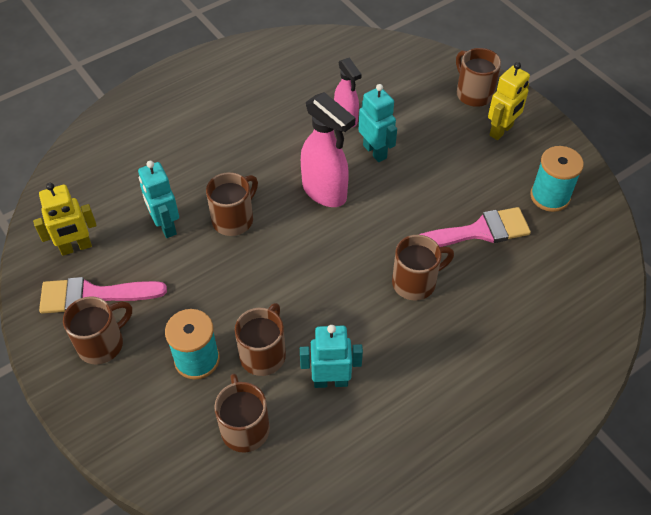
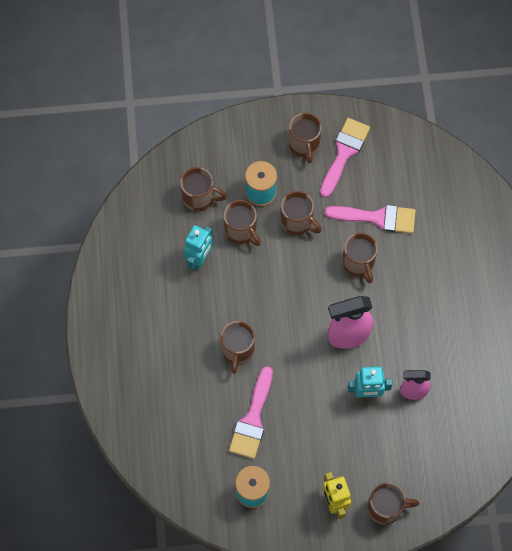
camera: 120 degrees right, 15 degrees up
(76, 247) = (390, 157): yellow robot -> none
(165, 226) = (377, 218): turquoise robot -> pink brush
(216, 300) = (297, 222): none -> brown mug

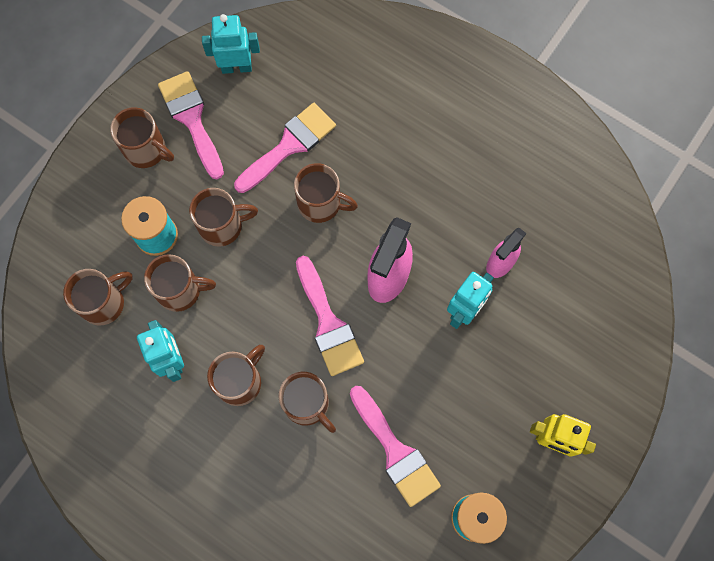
camera: 50 degrees left, 5 degrees up
(293, 324) = (328, 323): none -> pink brush
(386, 507) = (599, 392): brown mug -> brown mug (240, 381)
(397, 150) = (236, 67): none -> turquoise robot

